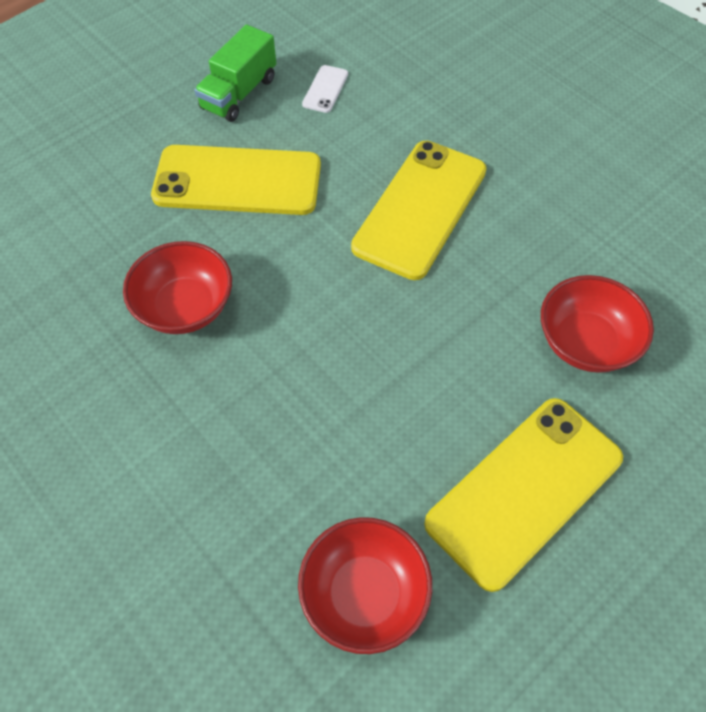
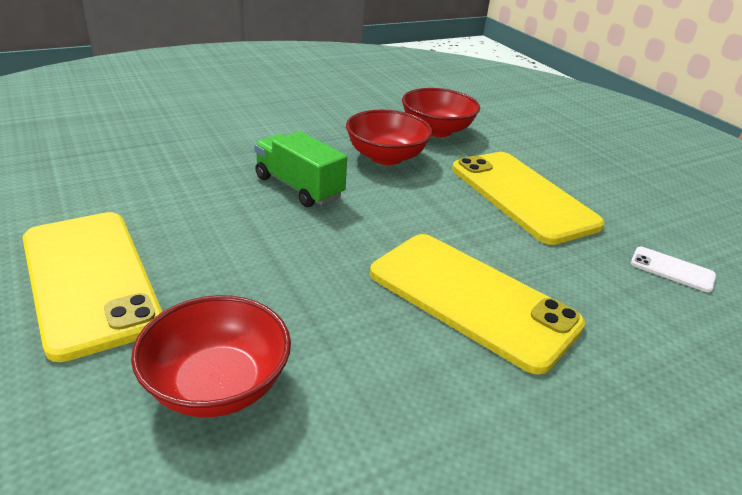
camera: 100 degrees right, 25 degrees down
(237, 181) = (522, 196): yellow phone -> yellow phone turned 45 degrees counterclockwise
(239, 93) = (648, 214): green truck -> green truck (299, 187)
(364, 594) = (94, 185): red bowl -> red bowl (436, 130)

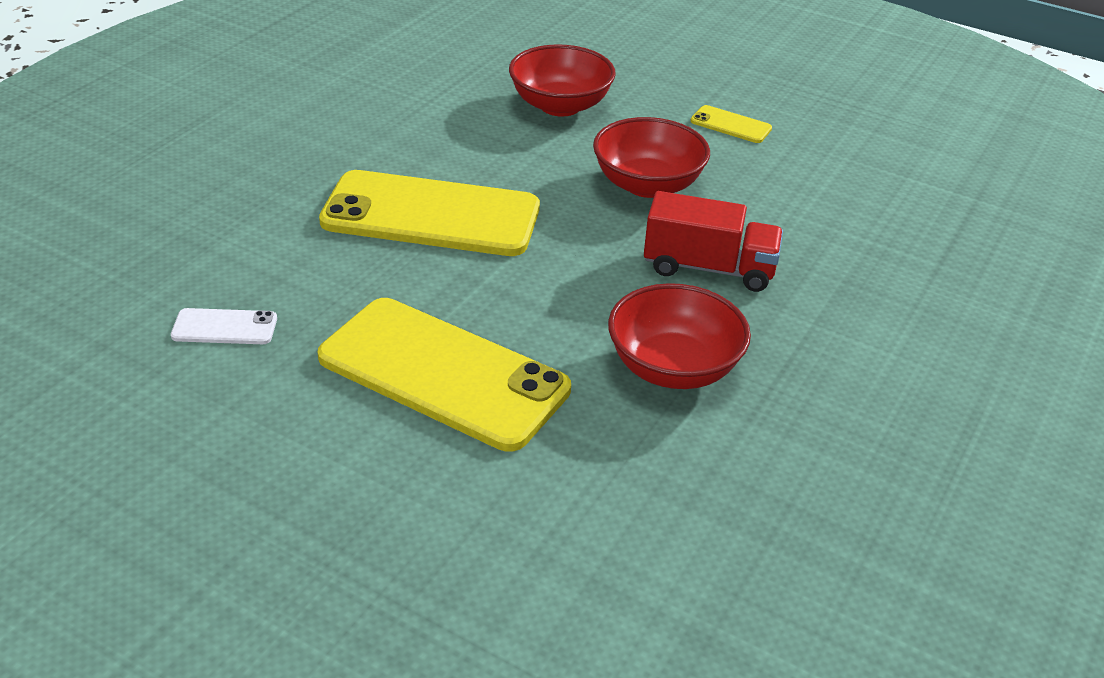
camera: 150 degrees right, 5 degrees up
(90, 280) = (730, 125): yellow phone -> yellow phone, size x0.42
(299, 187) = (709, 268): green truck -> red truck
(436, 130) = (665, 478): red bowl -> red bowl (647, 185)

